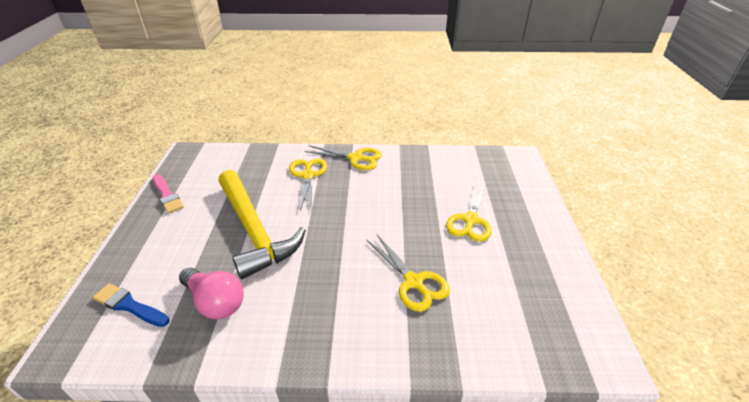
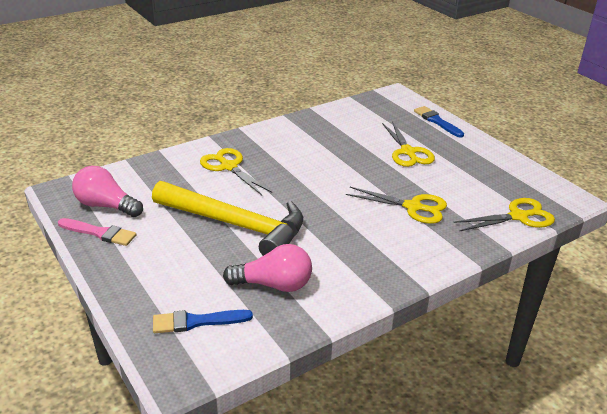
camera: 35 degrees left, 5 degrees down
(196, 175) = (106, 206): none -> pink light bulb
(355, 158) = (257, 138): yellow scissors -> yellow scissors (518, 217)
(534, 198) = (437, 121): none -> blue brush

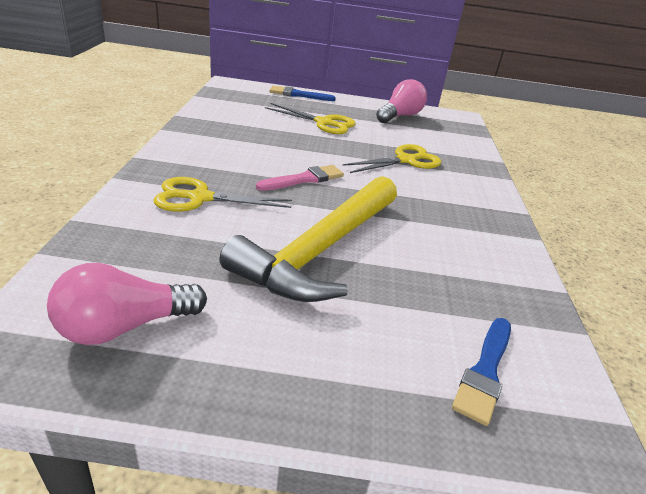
camera: 55 degrees left, 0 degrees up
(99, 233) = (184, 368): pink brush -> pink brush (304, 179)
(236, 225) = (320, 249): yellow hammer -> yellow hammer turned 150 degrees clockwise
(274, 285) = (456, 281): pink light bulb -> pink light bulb (400, 116)
(518, 217) = (463, 138): yellow scissors -> none

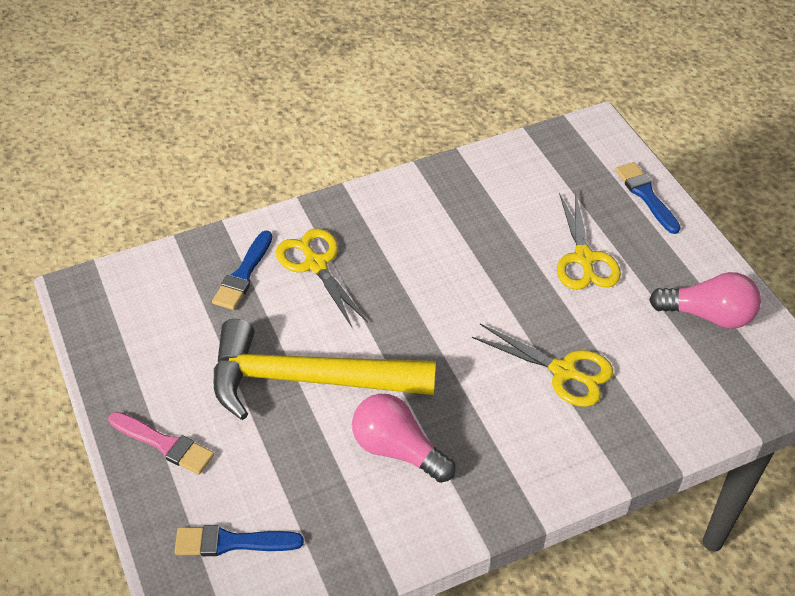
camera: 65 degrees right, 15 degrees up
(125, 326) = (139, 324): pink light bulb -> pink light bulb (398, 449)
(157, 234) = (243, 274): none -> blue brush
(304, 179) = (421, 310): pink brush -> pink brush (164, 444)

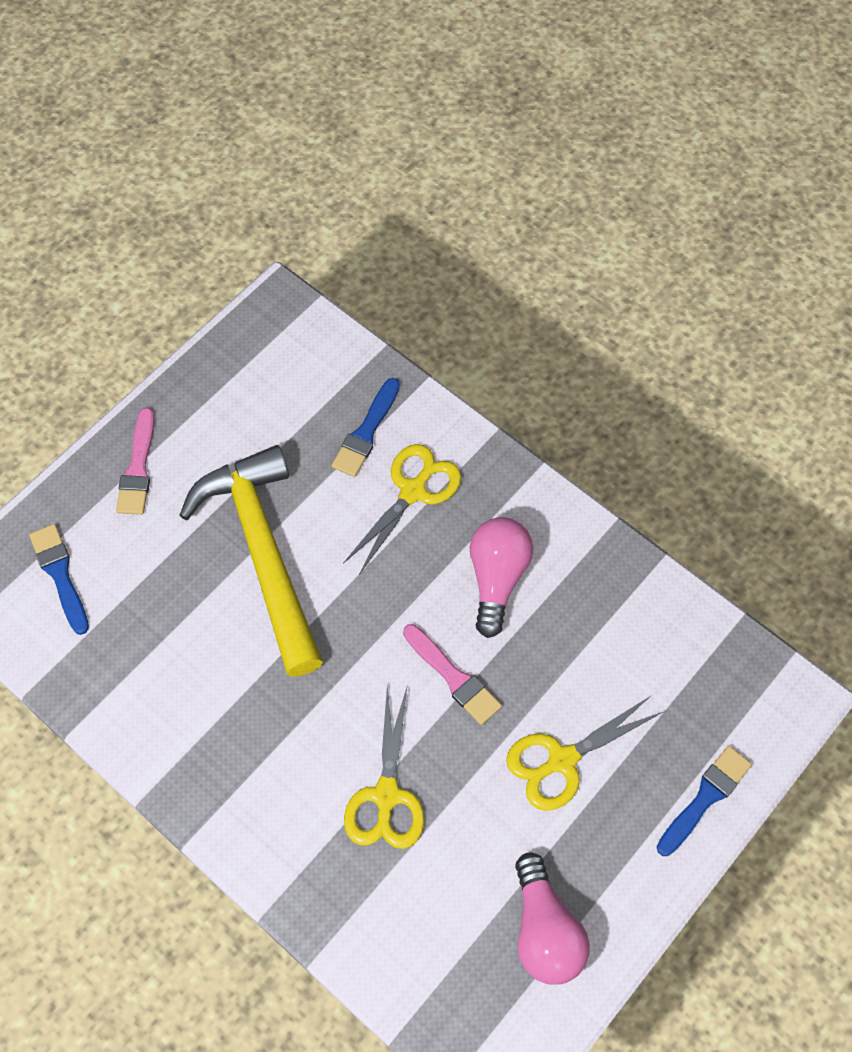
camera: 65 degrees right, 15 degrees up
(243, 274) = (366, 432): blue brush -> blue brush turned 60 degrees counterclockwise
(398, 449) = (217, 671): pink light bulb -> pink light bulb (497, 578)
(487, 296) = (453, 677): none -> pink brush

